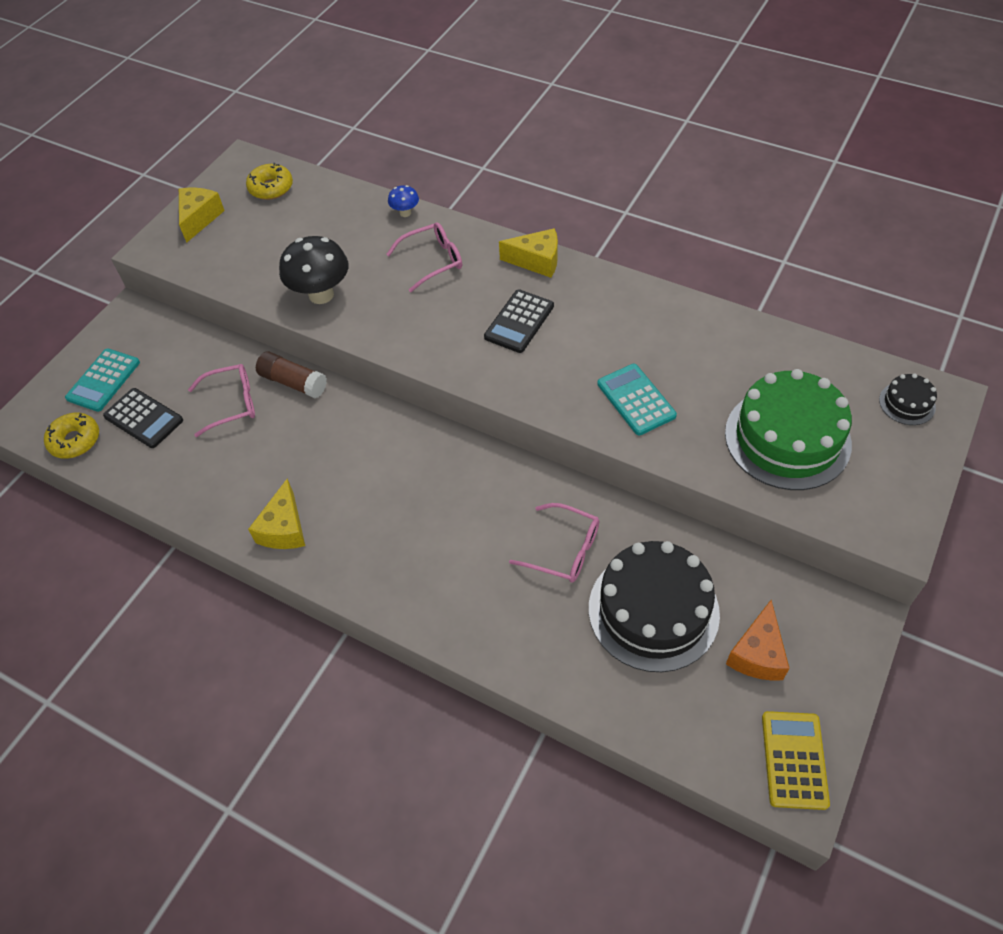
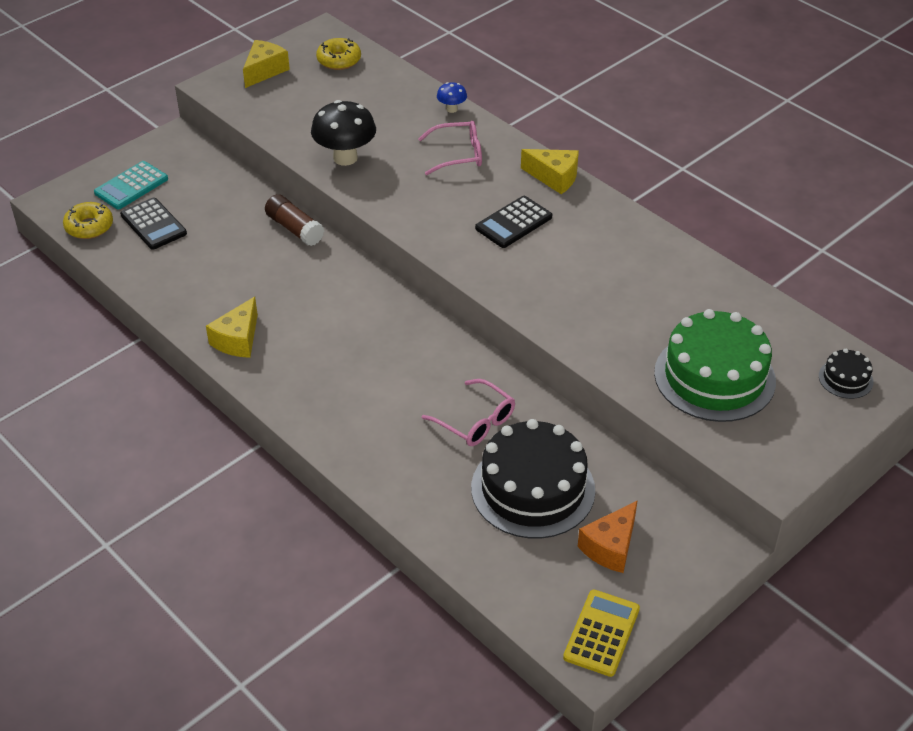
camera: 15 degrees right, 10 degrees down
(231, 404) = (233, 232): pink glasses -> none
(636, 400) = (589, 311): turquoise calculator -> none

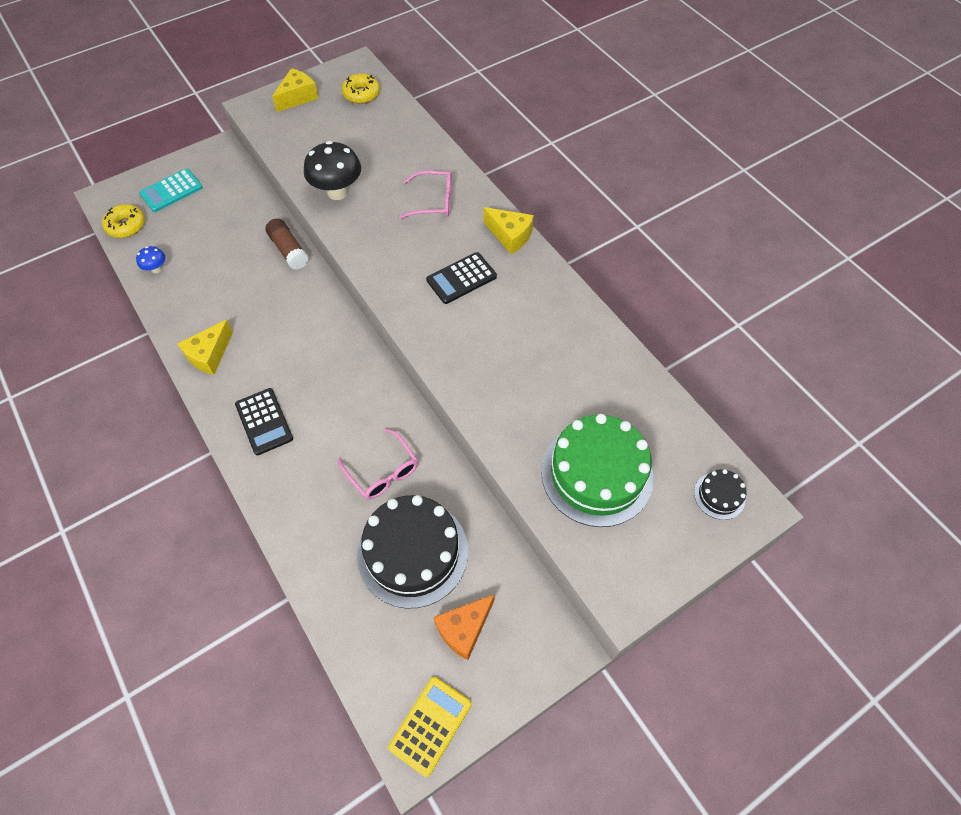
camera: 10 degrees right, 15 degrees up
(153, 224) = (177, 230): black calculator -> black calculator (264, 421)
(451, 109) = (441, 154): blue mushroom -> blue mushroom (156, 269)

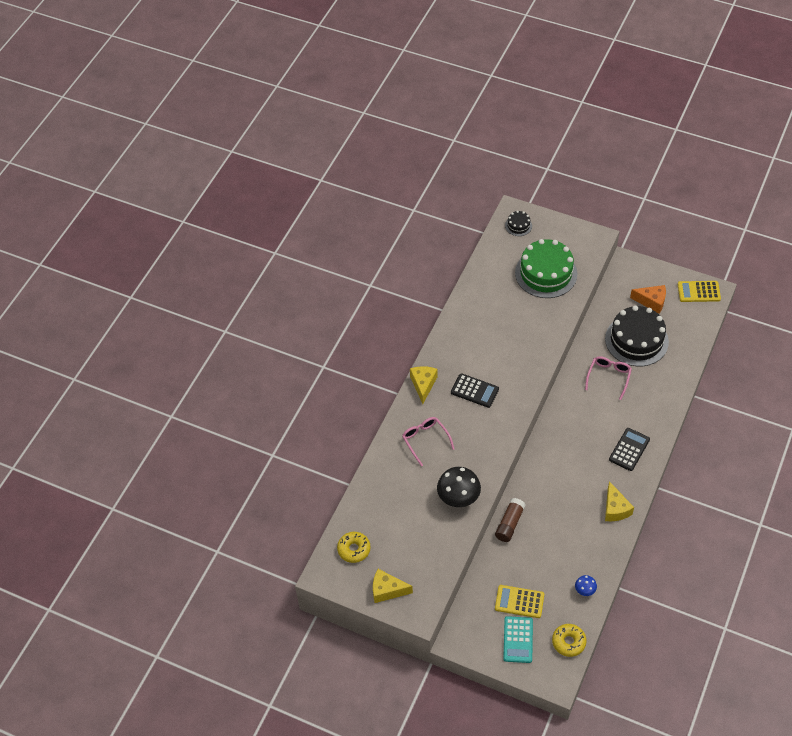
camera: 120 degrees left, 5 degrees down
(171, 191) = (518, 640): turquoise calculator -> turquoise calculator turned 75 degrees clockwise
(204, 212) = (519, 602): none -> yellow calculator
(209, 355) = (615, 509): yellow cheese -> yellow cheese turned 75 degrees clockwise

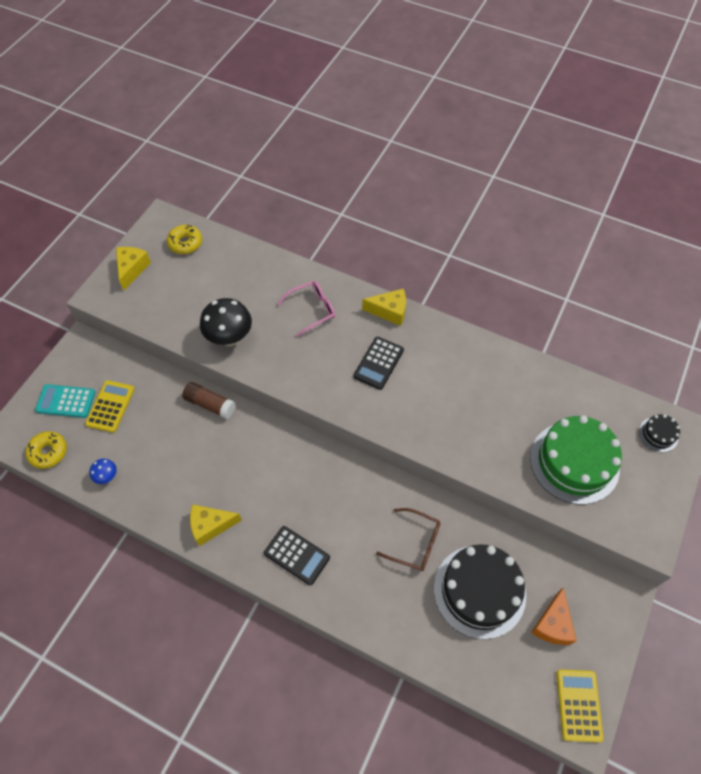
camera: 90 degrees right, 5 degrees up
(608, 377) = (415, 543): pink glasses -> brown glasses

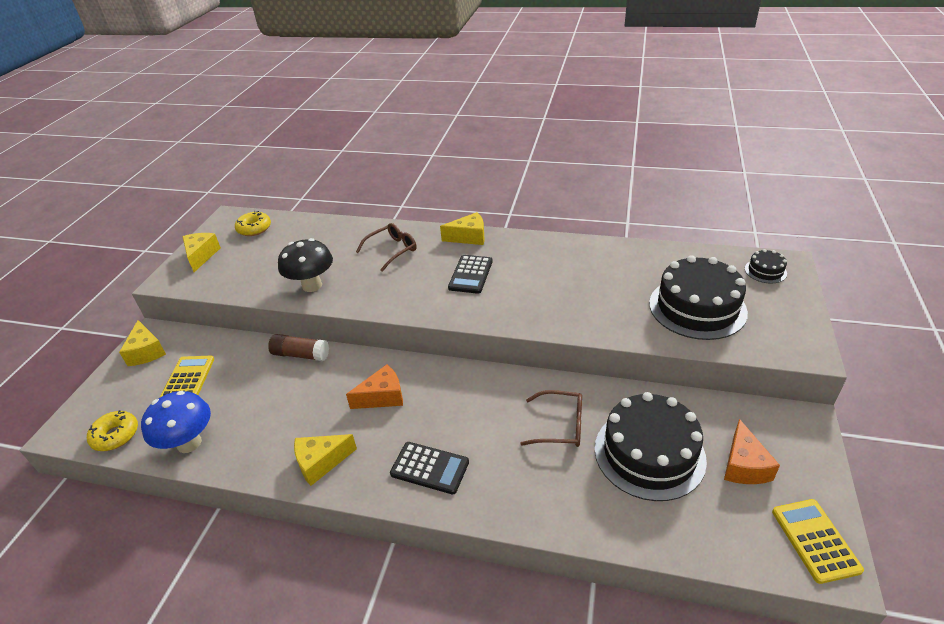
camera: 10 degrees left, 20 degrees down
(66, 401) = (135, 385): turquoise calculator -> none
(76, 364) = (146, 352): none -> yellow cheese
(107, 476) = (189, 443): blue mushroom -> blue mushroom, size x2.04
(273, 471) = (382, 397): none -> orange cheese
(312, 310) = (392, 250): pink glasses -> brown glasses
(574, 462) = (697, 307): green cake -> black cake

